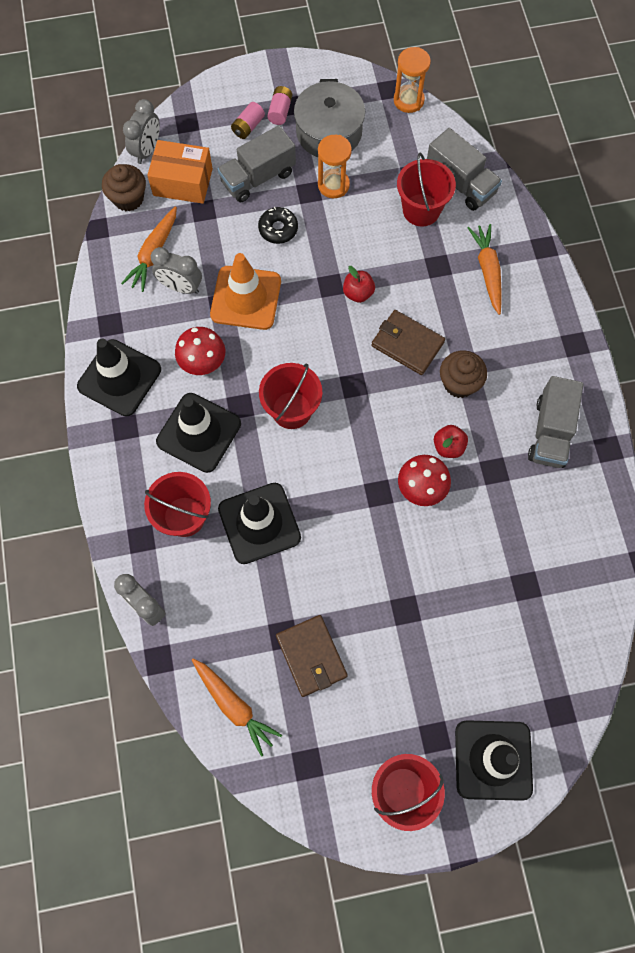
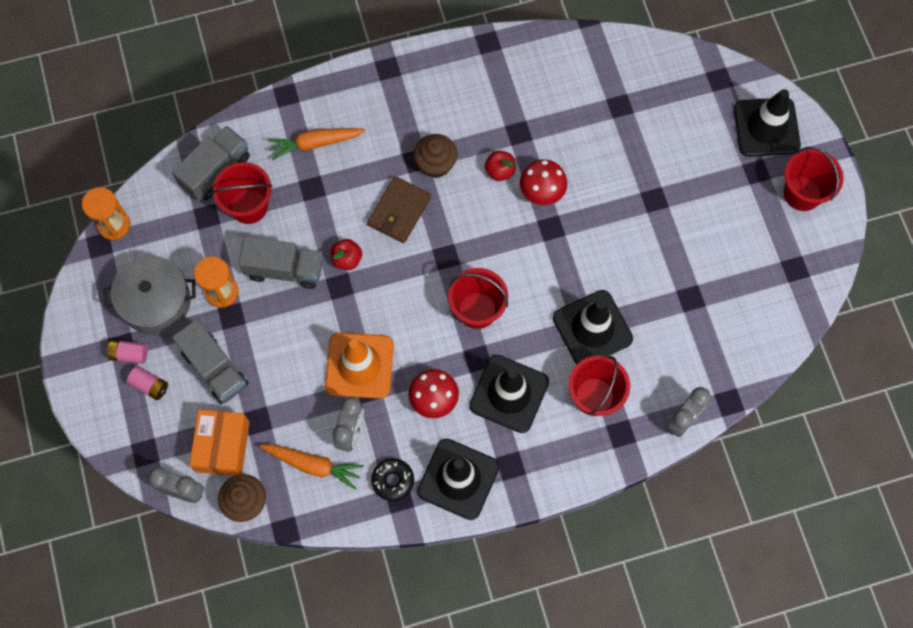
camera: 95 degrees left, 0 degrees up
(234, 706) = (758, 332): orange carrot -> none
(278, 229) = (277, 342): black donut -> black donut (393, 480)
(311, 656) = (706, 273): brown wallet -> none
(550, 432) = (477, 88): grey truck -> grey truck (284, 269)

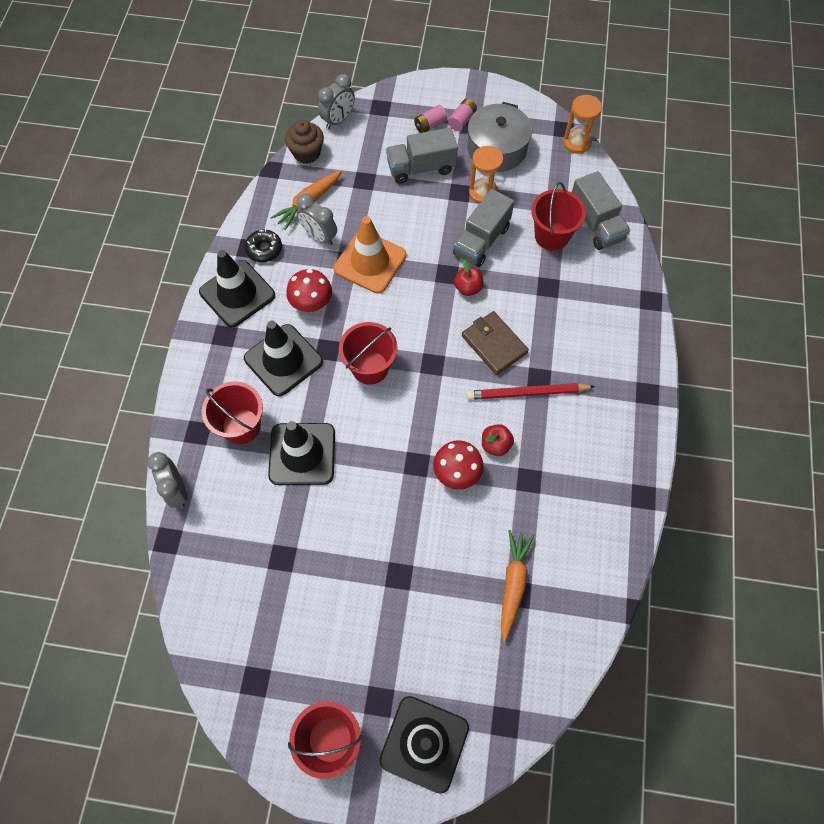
camera: 115 degrees right, 5 degrees down
(223, 446) = (357, 153): orange box -> none
(315, 143) = (591, 305): orange carrot -> orange carrot (513, 584)
(435, 164) = (527, 393): brown cupcake -> red pencil

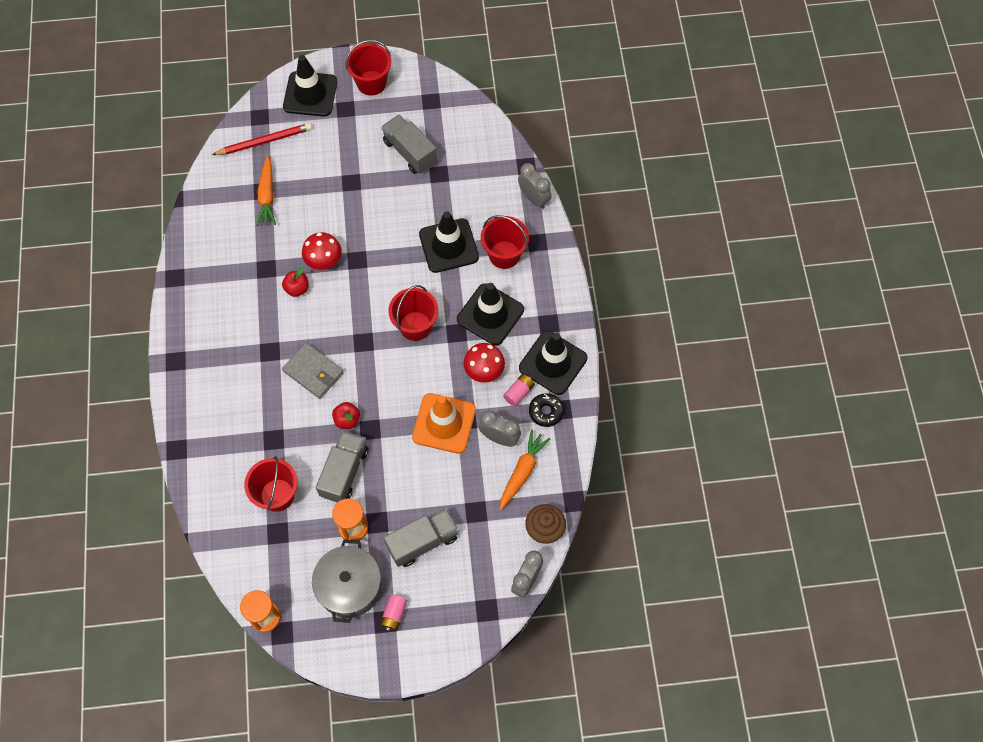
camera: 165 degrees right, 0 degrees up
(430, 125) = (427, 599): pink battery -> pink battery (519, 393)
(494, 344) = (313, 372): brown wallet -> grey wallet
(527, 393) = (277, 336): red pencil -> red pencil (264, 141)
(595, 224) = (235, 519): grey truck -> grey truck (410, 152)

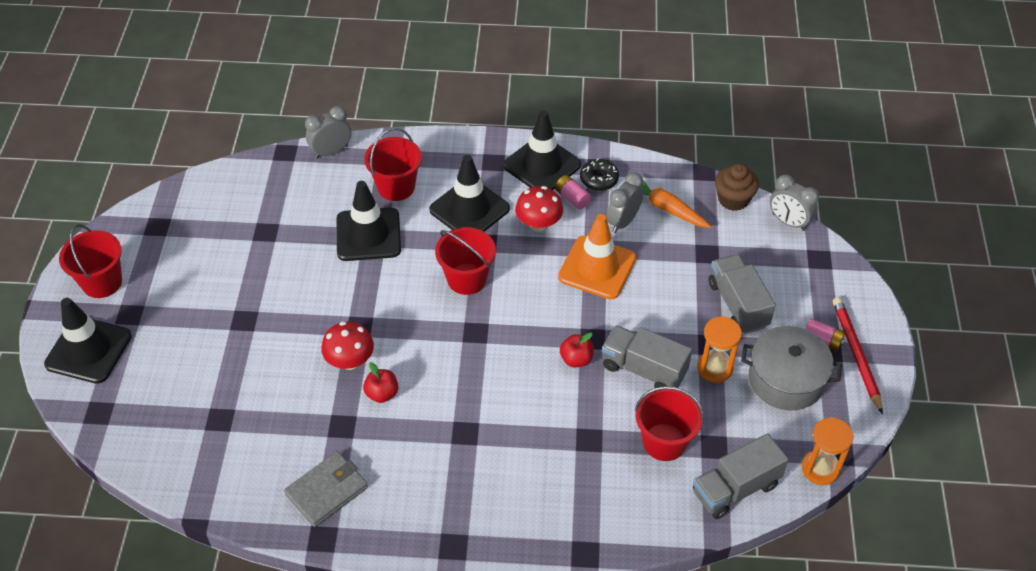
camera: 80 degrees left, 15 degrees down
(264, 141) = (142, 410): red pencil -> red pencil (856, 355)
(267, 196) = (230, 414): orange carrot -> none
(313, 372) = (505, 387): grey wallet -> grey wallet (327, 491)
(410, 152) = (224, 255): grey truck -> grey truck (735, 488)

